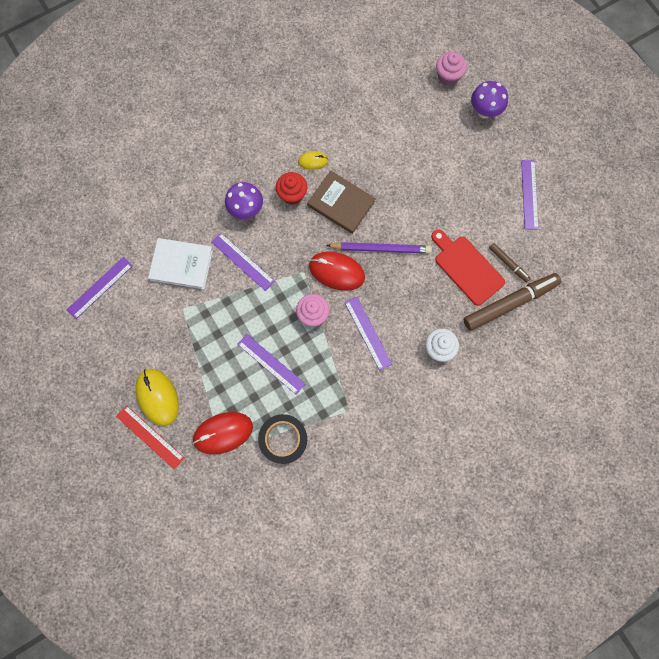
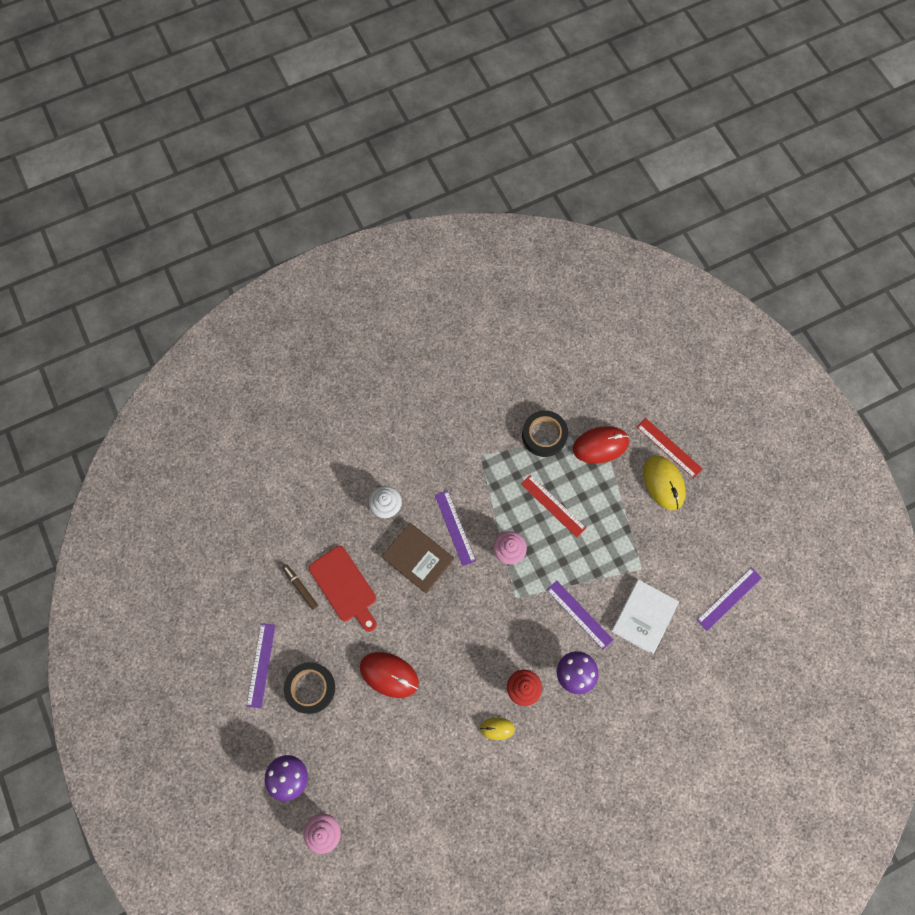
camera: 175 degrees left, 5 degrees down
(181, 264) = (644, 617): white book -> white book turned 75 degrees counterclockwise
(271, 363) = (553, 506): purple ruler -> red ruler
(336, 271) = (481, 594): red mouse -> red mouse (389, 675)
(341, 203) = (469, 672): brown book -> brown book (418, 558)
(380, 248) = (432, 616): purple pencil -> none
(481, 179) = (310, 688): none -> black tape
(510, 303) = (307, 545): brown marker -> none

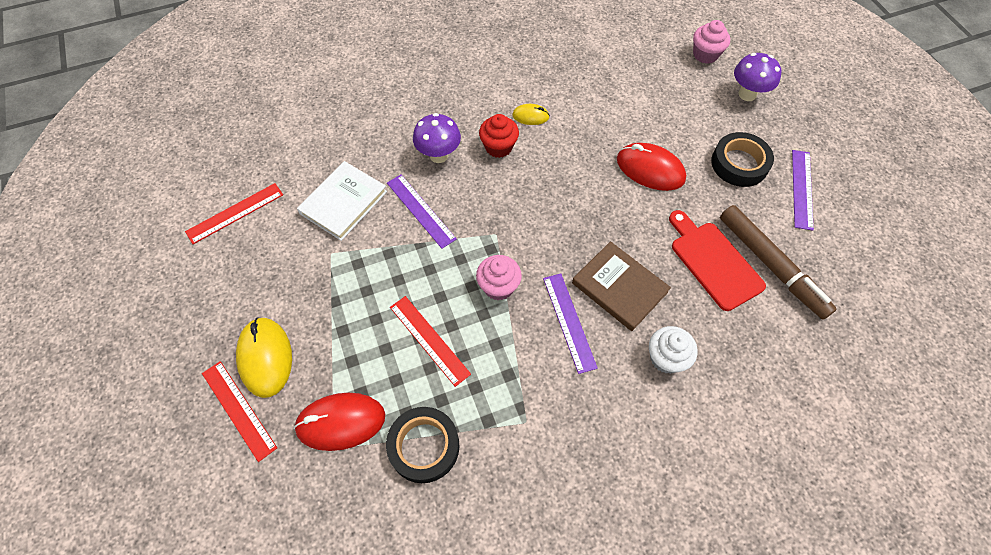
camera: 175 degrees left, 10 degrees down
(300, 587) = (771, 265): brown marker -> brown marker, size x2.03
(729, 599) = (235, 213): purple ruler -> red ruler

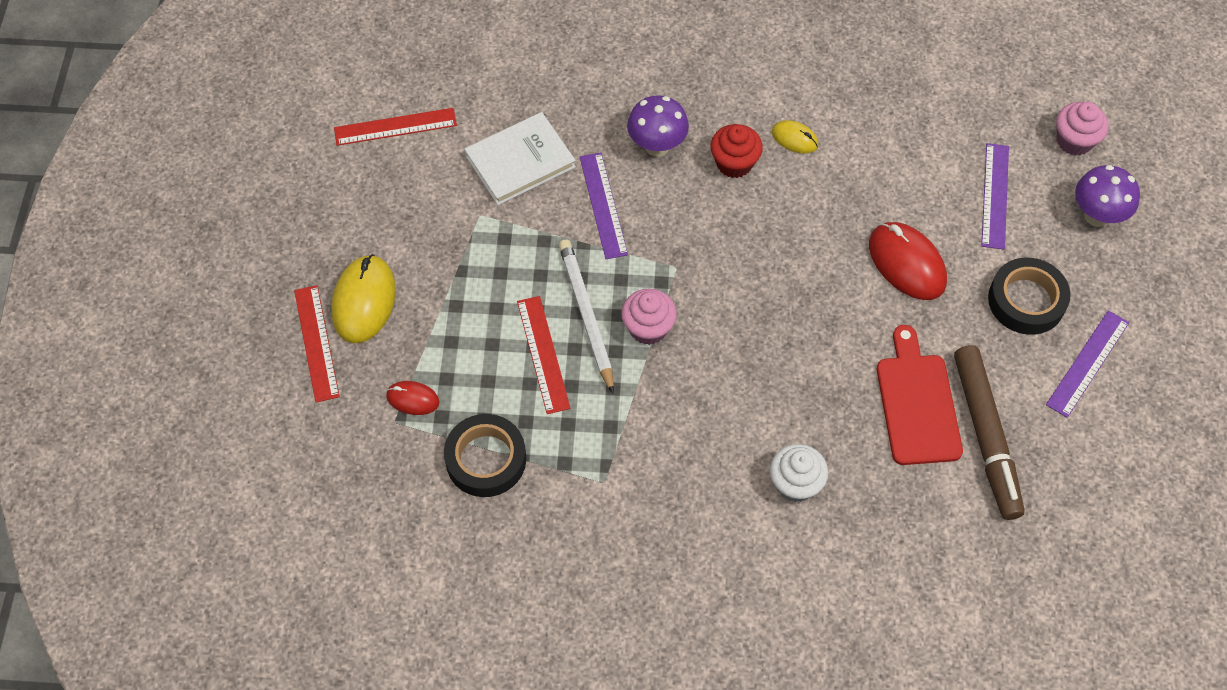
camera: 25 degrees right, 0 degrees up
(341, 422) = (412, 399): red mouse -> red mouse, size x0.54
(448, 296) = (586, 315): none -> white pencil
(569, 321) = (707, 399): purple ruler -> purple ruler (995, 195)
(619, 287) = (786, 386): brown book -> none

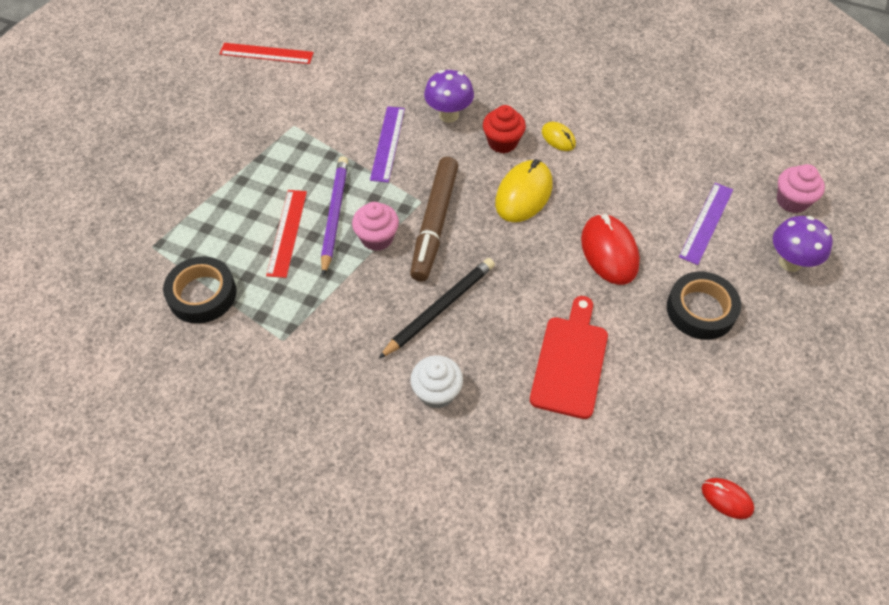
camera: 20 degrees right, 5 degrees down
(316, 343) = (128, 176): red ruler -> none
(364, 301) = (178, 158): yellow mouse -> yellow mouse (524, 194)
(412, 399) = (173, 235): red mouse -> red mouse (727, 499)
(520, 161) = (342, 98): white book -> none
(586, 315) = (334, 215): white pencil -> purple pencil
(755, 389) = (439, 309): none -> black pencil
(985, 436) = (619, 407): brown marker -> brown marker (434, 224)
(1087, 363) = (736, 376): purple ruler -> none

